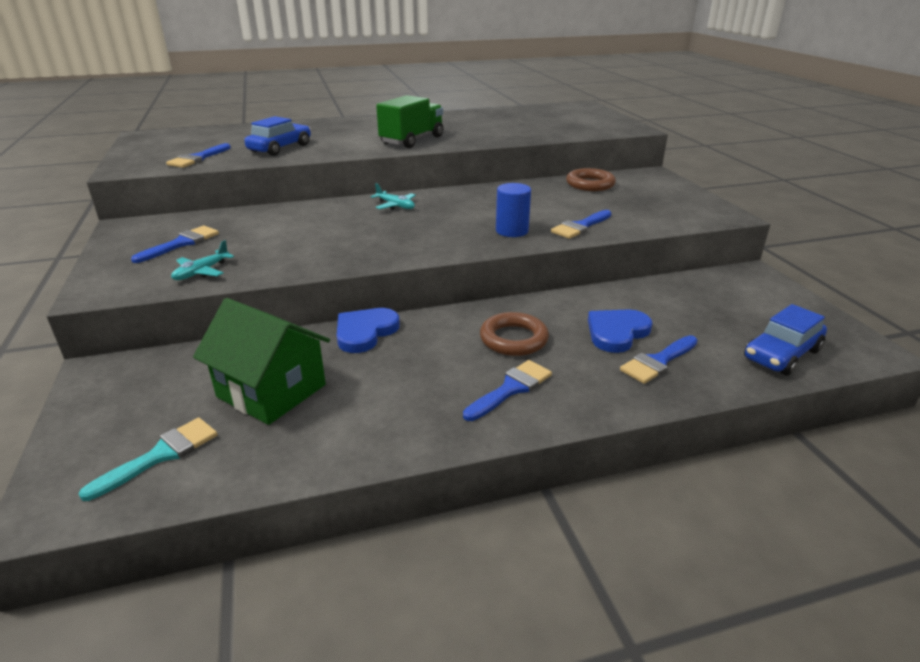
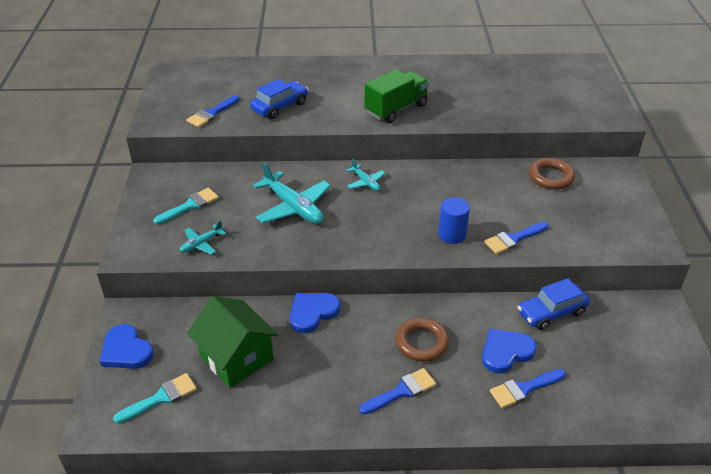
camera: 15 degrees right, 10 degrees up
(100, 409) = (126, 350): none -> blue heart
(181, 243) = (190, 205): blue brush -> turquoise brush
(316, 231) = (293, 207): none -> turquoise plane
(782, 354) = (628, 403): blue car -> blue car (551, 313)

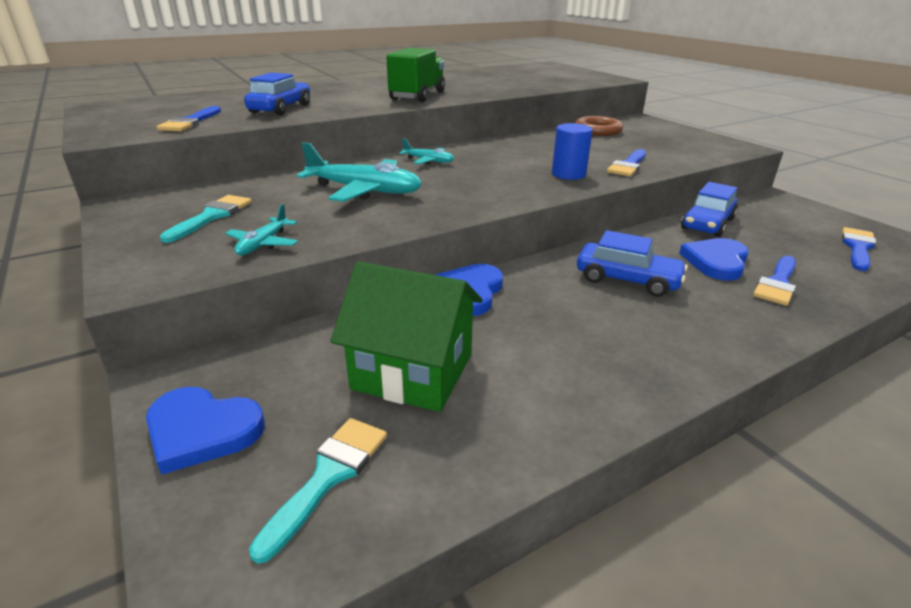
camera: 30 degrees left, 10 degrees down
(402, 391) = (669, 329): blue brush -> blue brush (857, 247)
(421, 342) = (627, 280): brown ring -> blue car

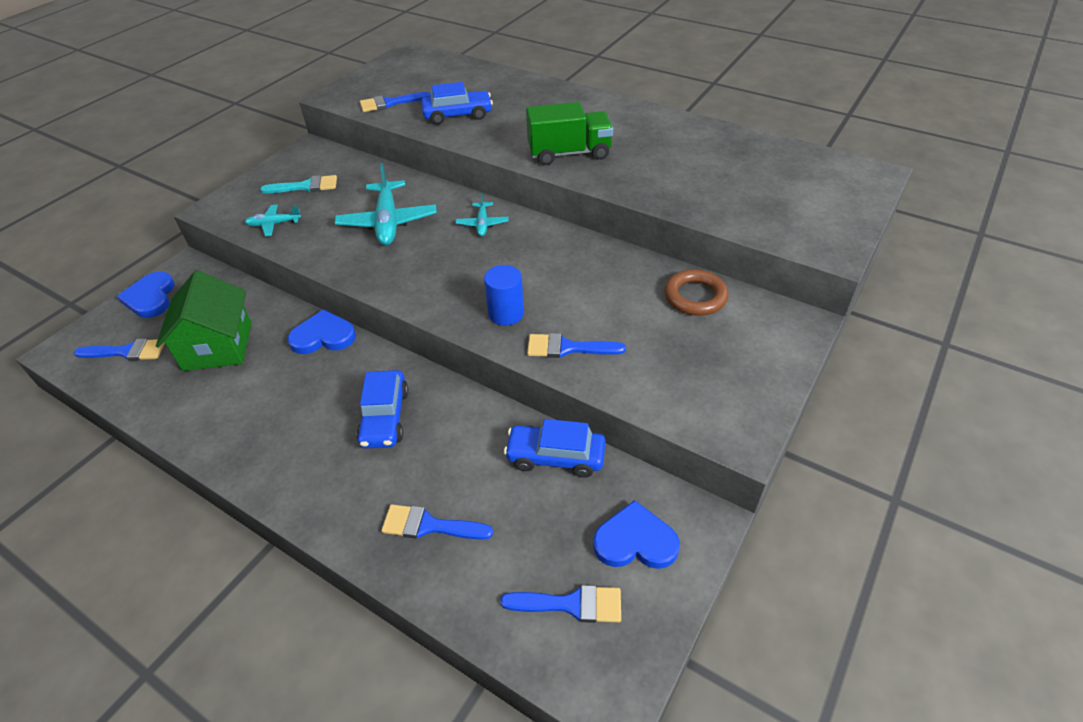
camera: 65 degrees right, 15 degrees up
(328, 476) = (127, 351): turquoise brush -> blue brush
(716, 261) = (456, 474): blue heart -> blue heart (635, 541)

